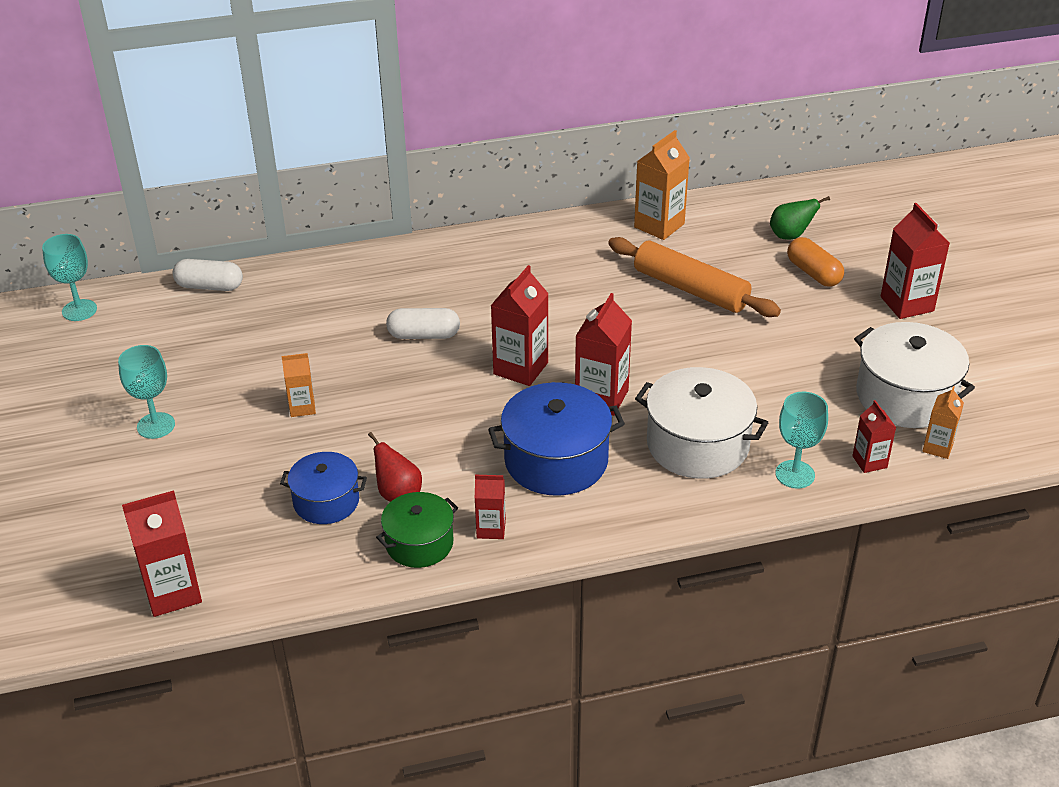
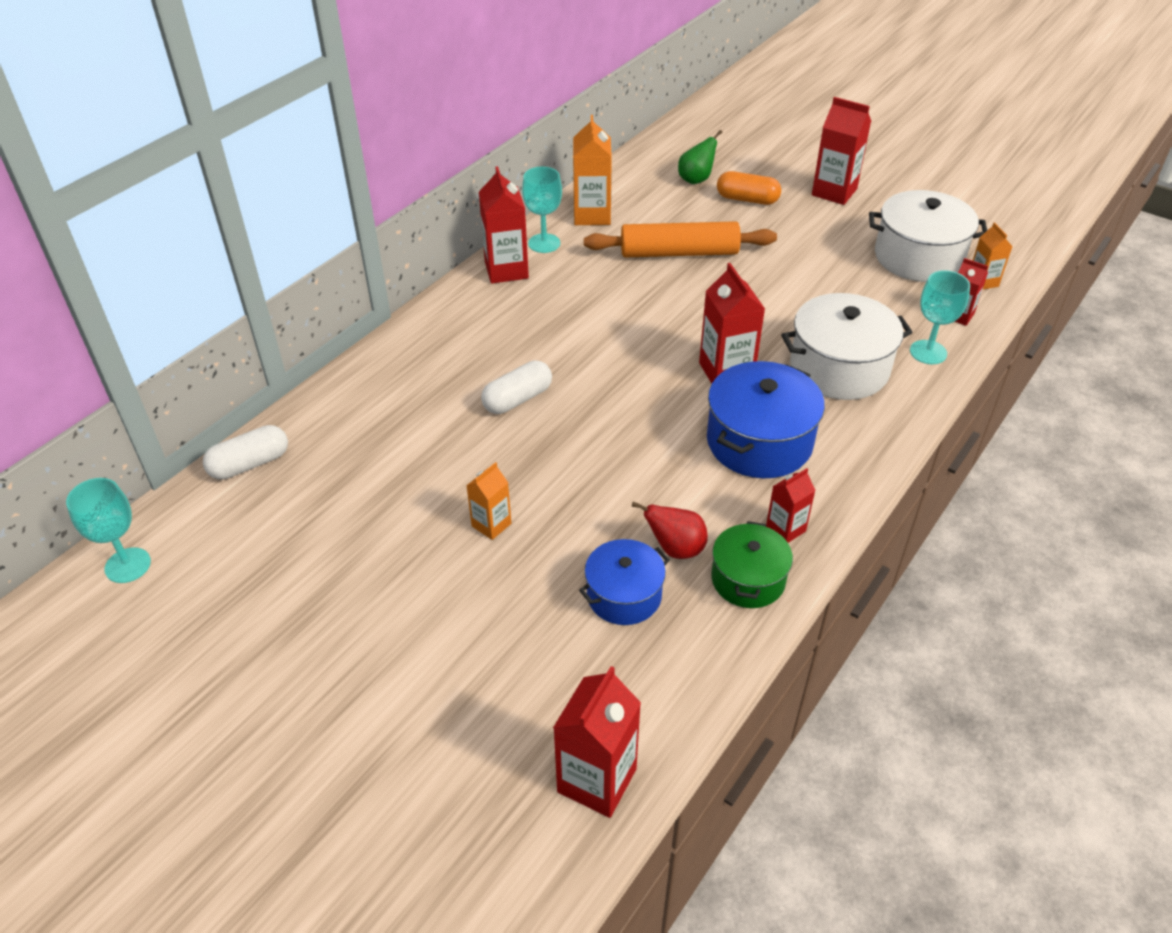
camera: 40 degrees left, 5 degrees up
(156, 425) = (367, 630): turquoise goblet -> turquoise goblet (544, 243)
(520, 368) = (634, 383): red carton -> red carton (506, 270)

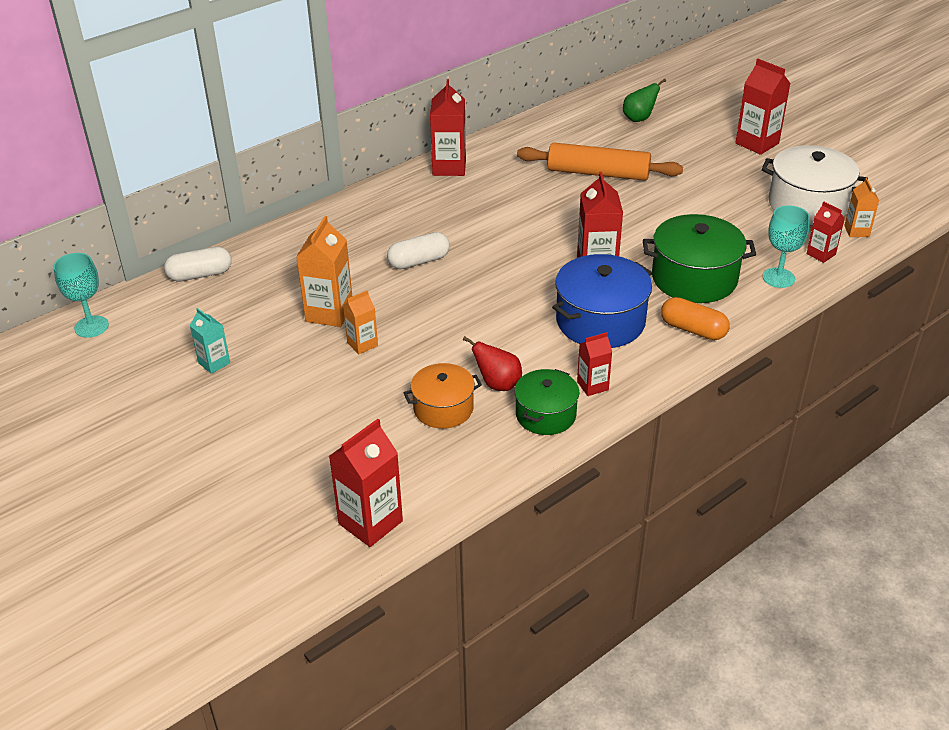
camera: 15 degrees right, 5 degrees down
(311, 588) = (214, 363): none -> turquoise carton
(544, 243) = (488, 151): turquoise goblet -> none
(592, 215) = (537, 135): orange carton -> orange carton (329, 313)
(624, 595) = (443, 408): blue pot -> orange pot
(747, 199) = (676, 140): orange capsule -> orange capsule (693, 330)
(839, 368) = (694, 278): white pot -> green pot

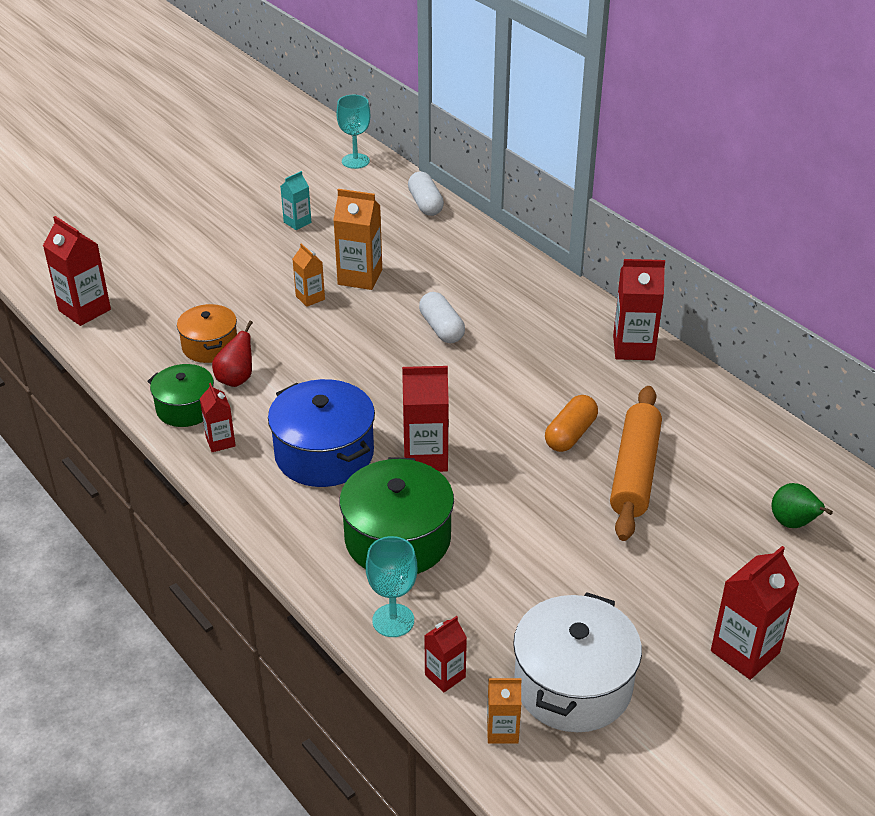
camera: 90 degrees right, 0 degrees up
(693, 330) = (299, 526): orange capsule -> orange capsule (570, 434)

